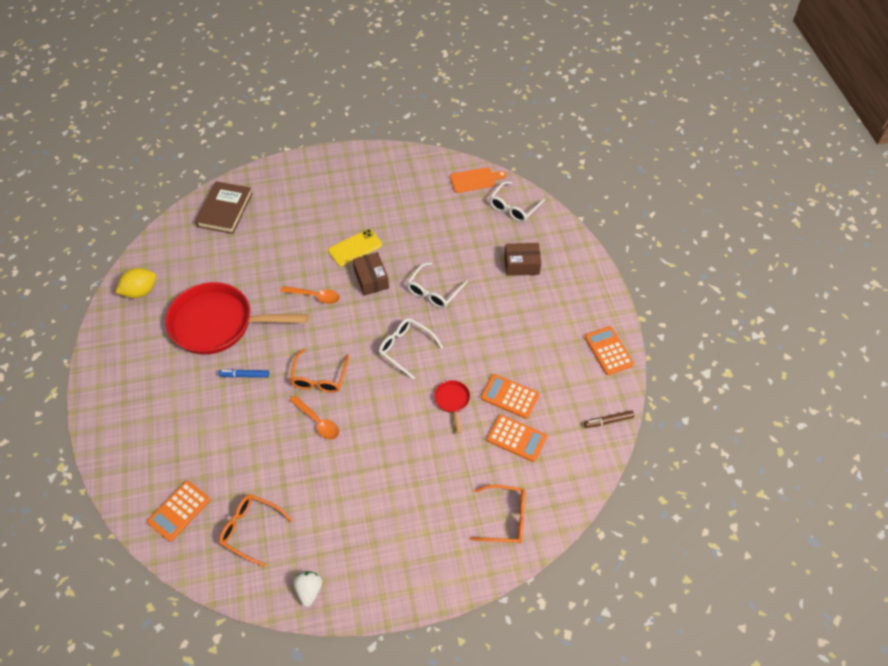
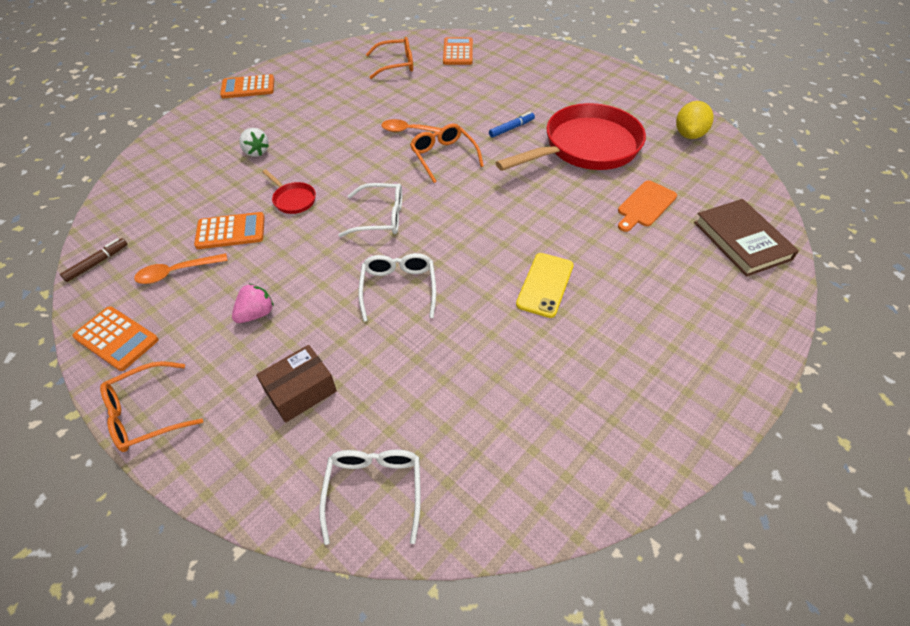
camera: 145 degrees right, 5 degrees down
(309, 590) = (323, 60): white strawberry -> white strawberry (256, 152)
(314, 296) = (528, 213): orange spoon -> orange spoon (176, 272)
(371, 279) = (486, 261): brown box -> none
(475, 180) = (481, 506): orange cutting board -> orange cutting board (645, 205)
(505, 518) = (186, 148): orange glasses -> orange glasses (145, 414)
(516, 438) = (204, 202): orange calculator -> orange calculator (248, 87)
(522, 321) = (256, 314): none -> pink strawberry

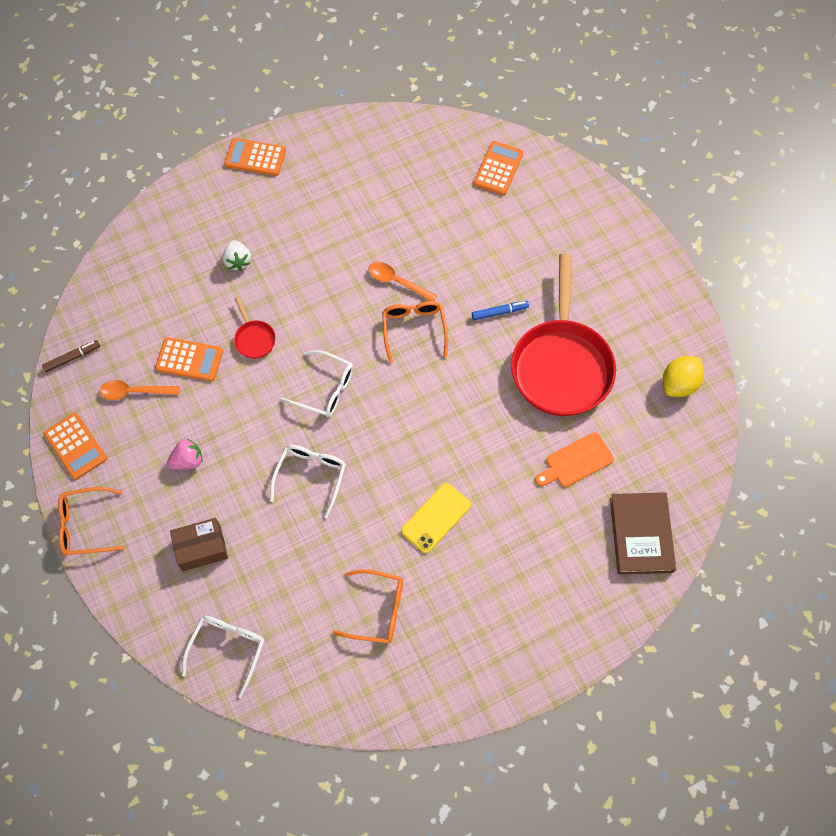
camera: 20 degrees right, 15 degrees up
(396, 64) = (422, 169): orange glasses -> orange glasses (378, 610)
(586, 147) = (561, 365): red pan -> red pan turned 105 degrees clockwise

